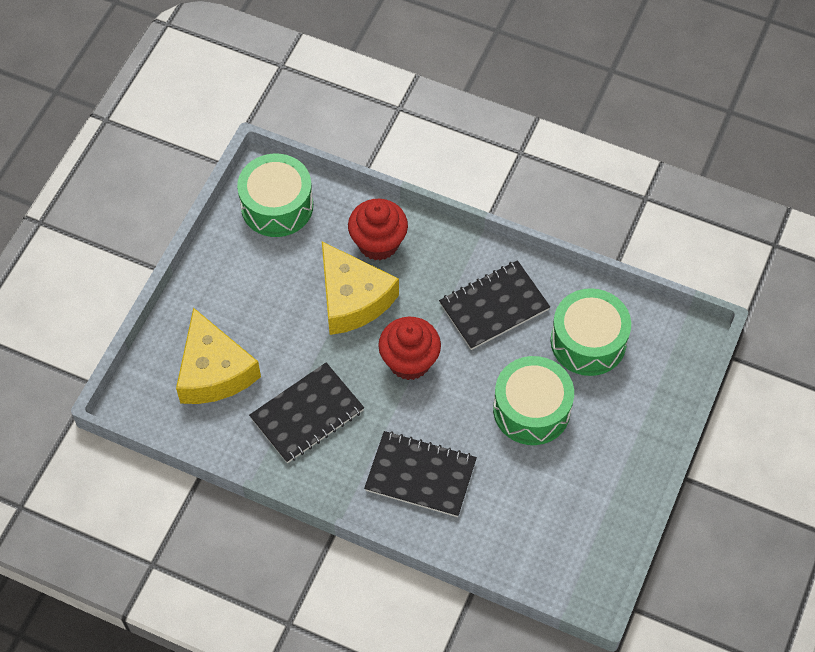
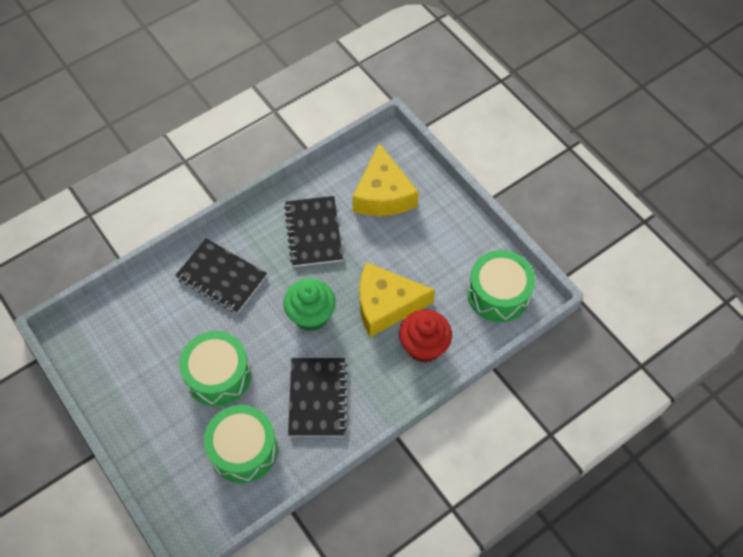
camera: 120 degrees right, 0 degrees up
(214, 371) = (383, 194): yellow cheese -> yellow cheese turned 105 degrees counterclockwise
(409, 361) = (311, 315): red cupcake -> green cupcake
(420, 475) = (222, 277): black notebook -> black notebook turned 75 degrees clockwise

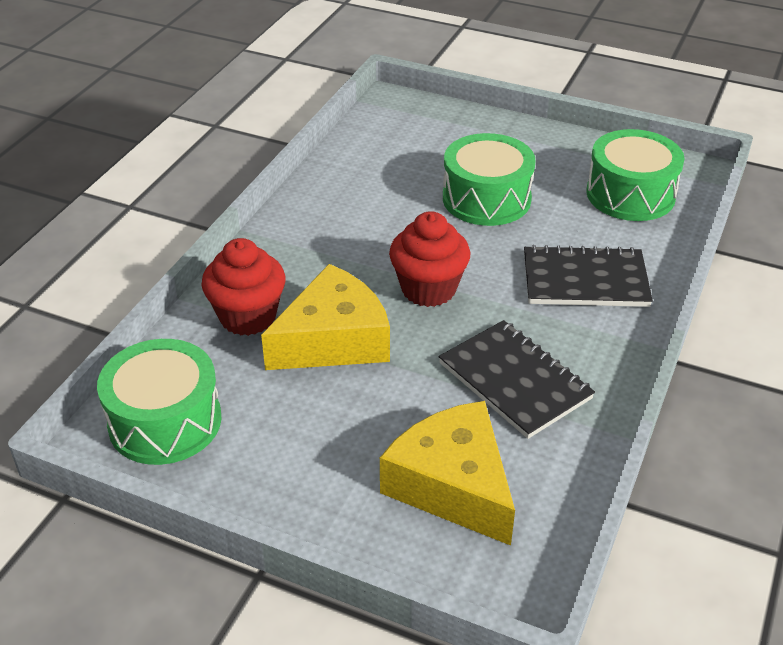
camera: 150 degrees right, 20 degrees down
(243, 449) = (399, 160): green drum -> green drum (630, 194)
(311, 315) = (428, 289): green cupcake -> red cupcake
(317, 398) = (352, 222): black notebook -> none

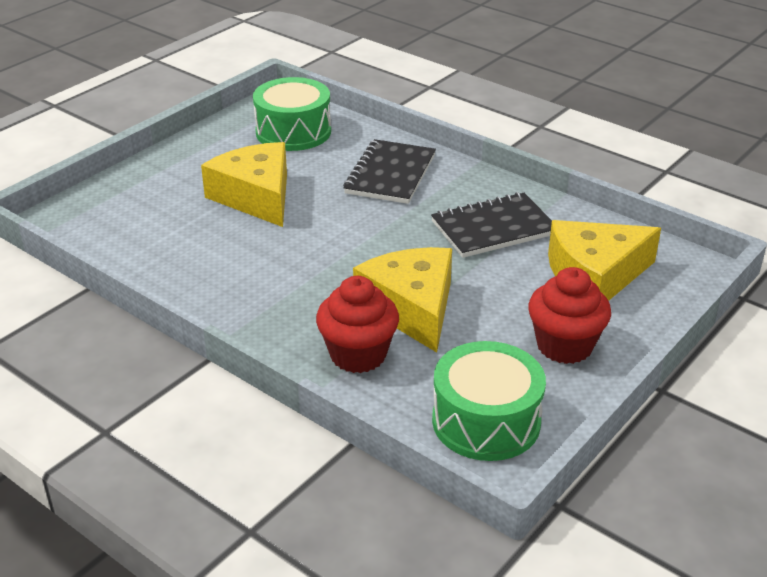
camera: 75 degrees left, 5 degrees down
(428, 289) = (366, 248): red cupcake -> red cupcake (564, 346)
(486, 199) = (256, 196): green drum -> yellow cheese

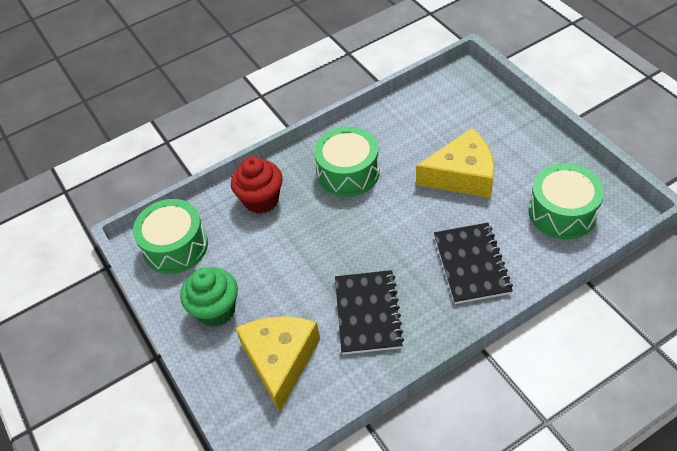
camera: 115 degrees right, 15 degrees up
(277, 284) = (348, 172): none -> green drum
(390, 174) = (471, 264): black notebook -> black notebook turned 45 degrees clockwise
(411, 308) = (293, 236): yellow cheese -> none
(564, 346) = (216, 310): red cupcake -> green cupcake

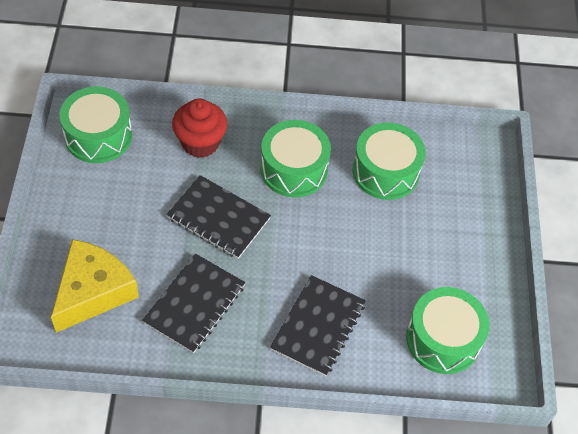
camera: 25 degrees right, 5 degrees up
(216, 310) = (82, 213): green cupcake -> none
(326, 242) = (218, 218): none -> black notebook
(414, 132) = (385, 172): none -> green drum
(462, 175) = (388, 242): yellow cheese -> none

